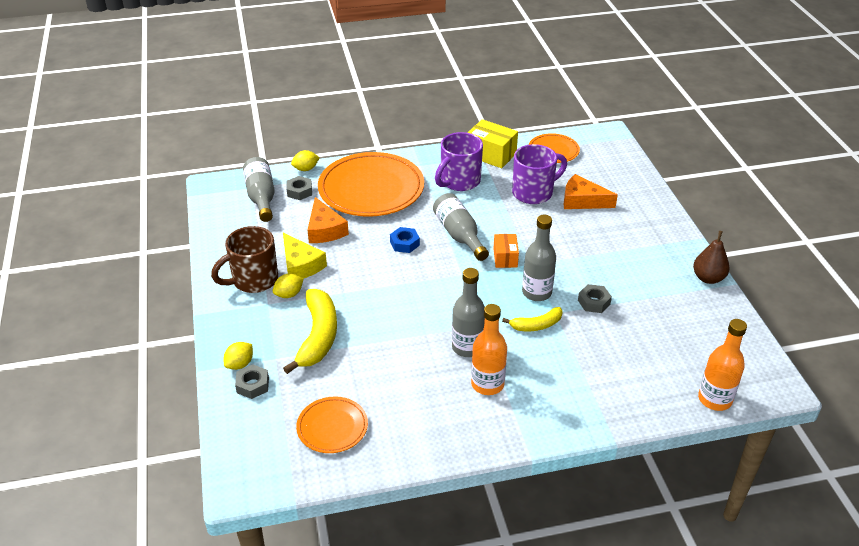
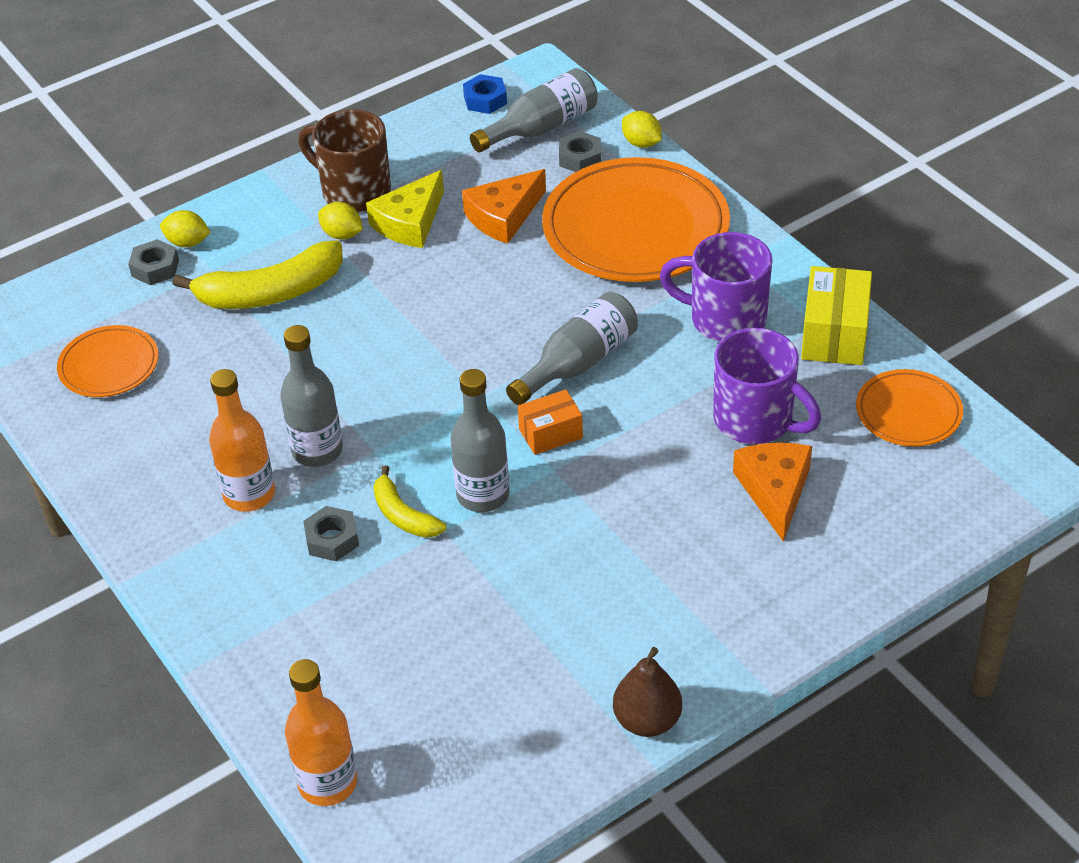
camera: 70 degrees right, 5 degrees up
(404, 243) = (520, 309): blue nut -> blue nut (485, 100)
(594, 302) = (495, 573): grey nut -> grey nut (332, 539)

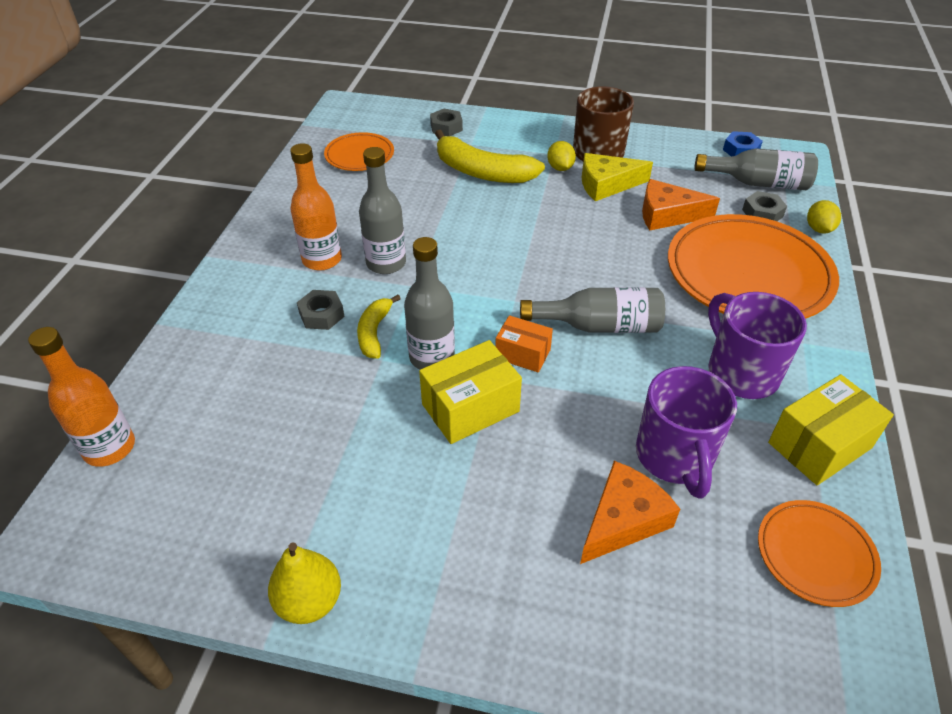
camera: 45 degrees right, 0 degrees up
(187, 242) = (478, 125): yellow lemon -> none
(569, 507) = (470, 408): none -> yellow box
(647, 720) = (309, 601): brown pear -> yellow pear

